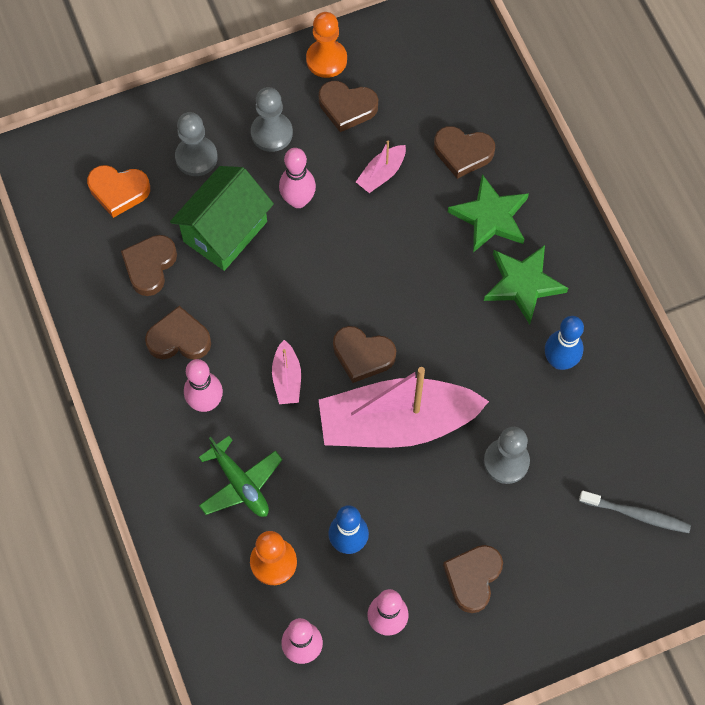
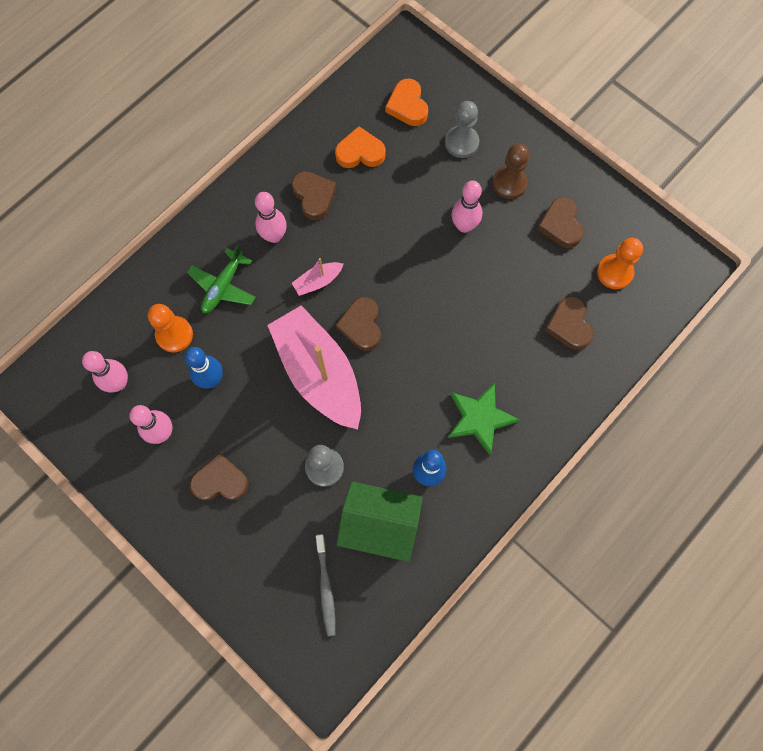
camera: 65 degrees right, 5 degrees up
(150, 266) = (360, 152): brown heart -> orange heart
(225, 231) = (412, 188): green house -> green house (380, 525)
(271, 133) = (509, 183): grey pawn -> brown pawn
(326, 60) = (593, 193): orange pawn -> orange pawn (614, 272)
(381, 174) = (518, 274): pink boat -> none
(490, 217) = (524, 369): green star -> none

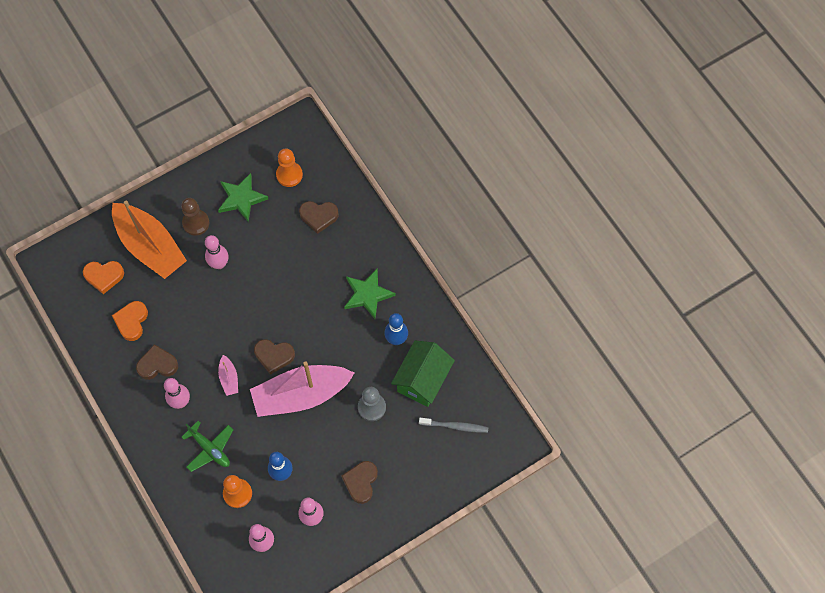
camera: 75 degrees left, 5 degrees down
(461, 143) = (150, 246): grey pawn -> orange boat
(560, 225) = (241, 198): brown heart -> green star

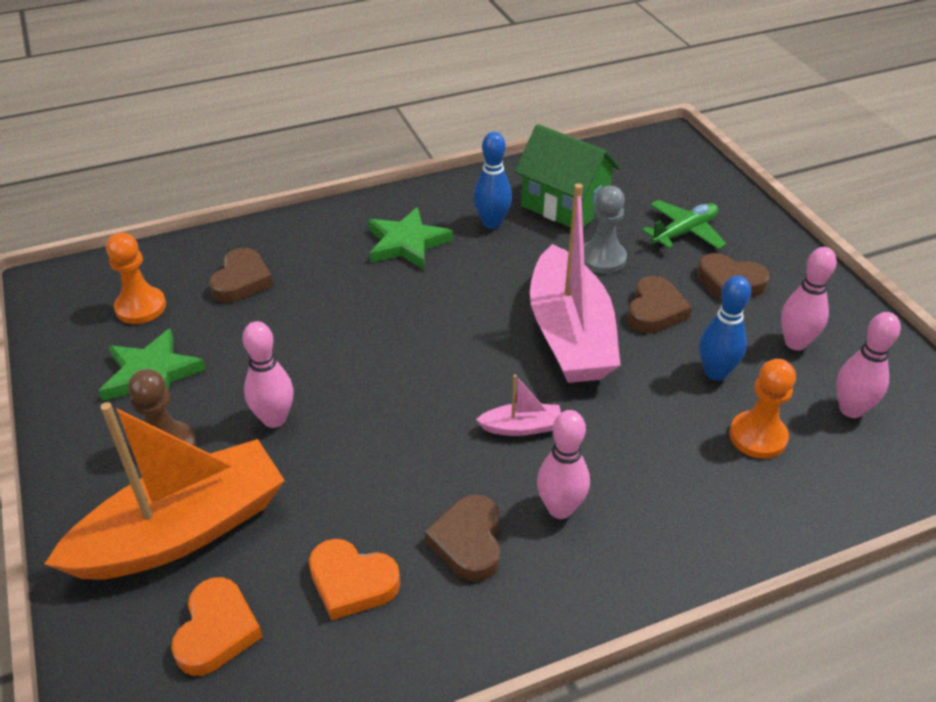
camera: 80 degrees left, 25 degrees down
(210, 449) = (666, 470): green plane -> green plane (684, 232)
(274, 356) = (489, 361): brown heart -> brown heart (655, 310)
(455, 426) = (641, 185): grey toothbrush -> none

